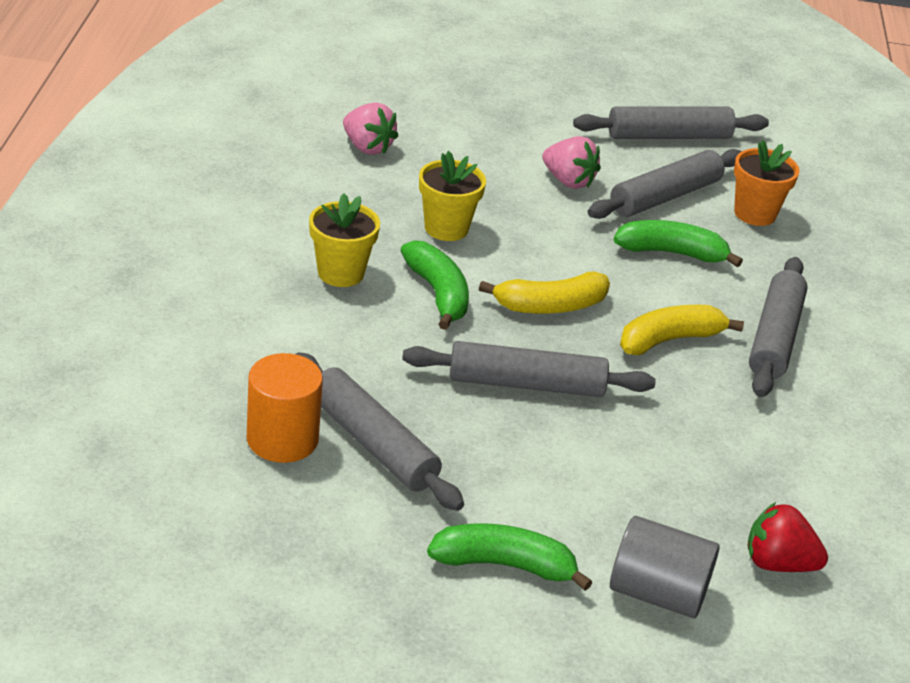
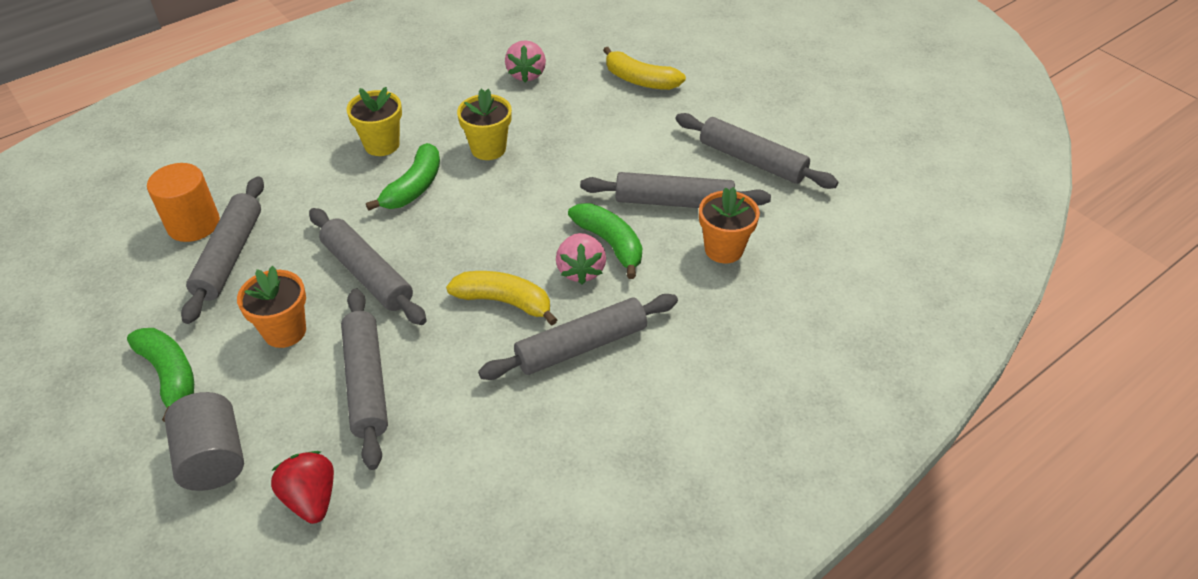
camera: 50 degrees right, 10 degrees up
(539, 469) = (285, 331): none -> orange flower pot
(550, 306) = (466, 233): yellow banana -> yellow banana (640, 80)
(568, 181) = (621, 157): pink strawberry -> pink strawberry (580, 270)
(673, 461) = (366, 383): none -> grey rolling pin

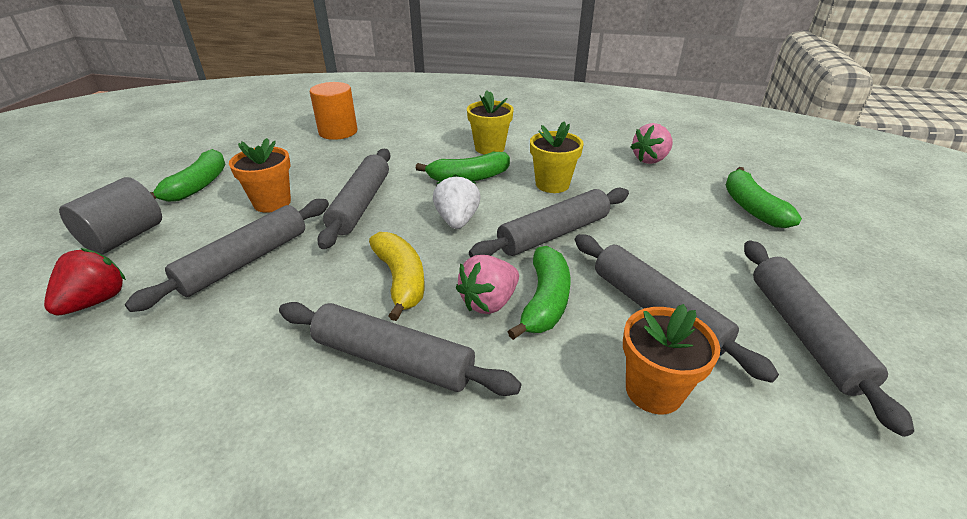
camera: 50 degrees right, 10 degrees down
(229, 256) = (323, 153): grey rolling pin -> grey rolling pin (554, 234)
(468, 231) = (457, 220): none -> white strawberry
(640, 80) = (751, 207): yellow banana -> green banana

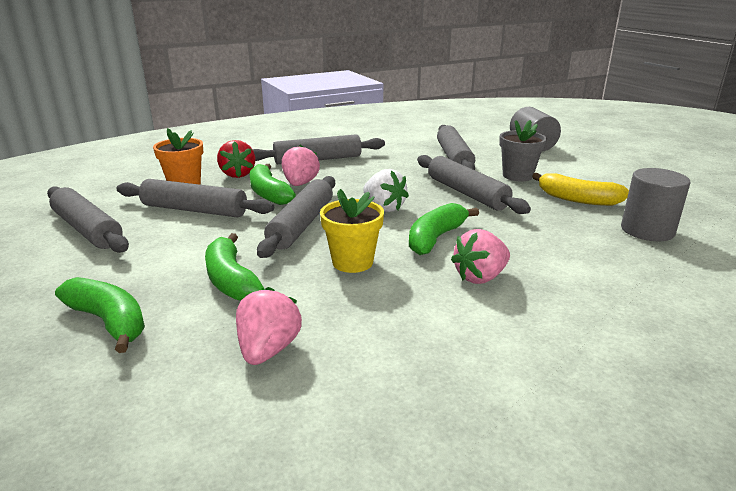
camera: 140 degrees right, 10 degrees down
(96, 301) = (473, 135): red strawberry -> red strawberry (238, 174)
(198, 186) = (583, 167): green banana -> green banana (231, 280)
(272, 203) = (517, 176): orange flower pot -> grey flower pot
(338, 132) = (647, 230): orange cylinder -> grey cylinder
(401, 280) = (362, 176): yellow banana -> yellow banana (577, 199)
(489, 148) = (480, 277): yellow flower pot -> pink strawberry

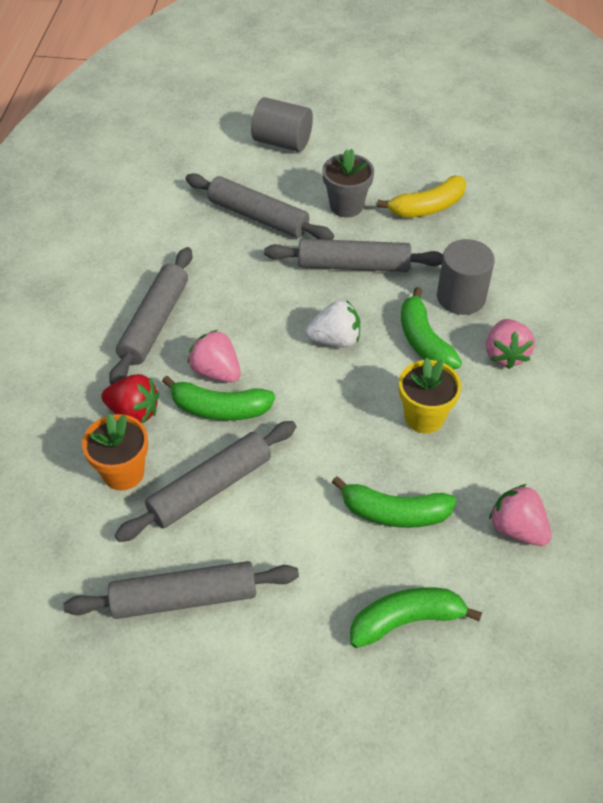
camera: 55 degrees left, 25 degrees up
(301, 224) = (321, 417): grey rolling pin -> none
(647, 230) = (510, 213): grey cylinder -> grey cylinder (461, 297)

